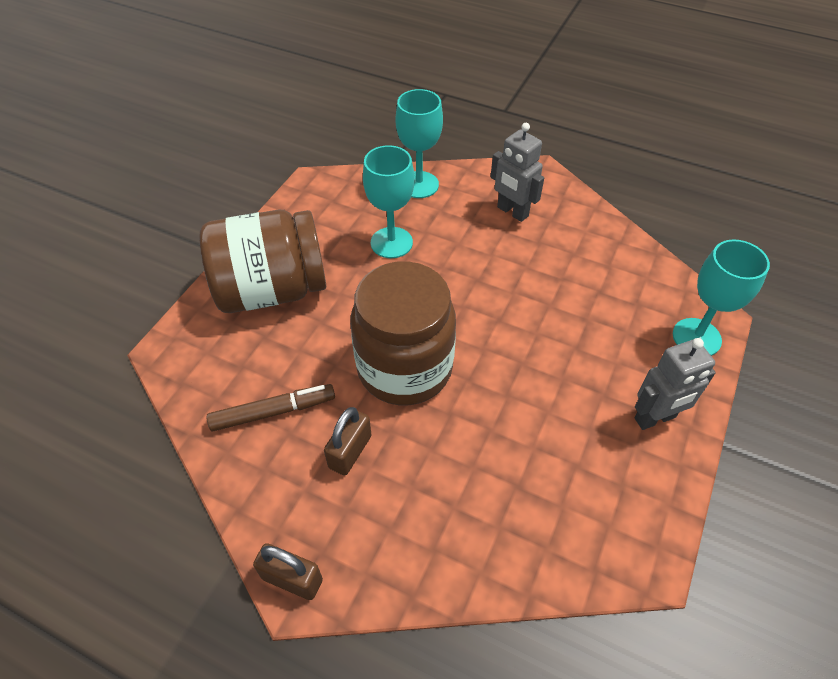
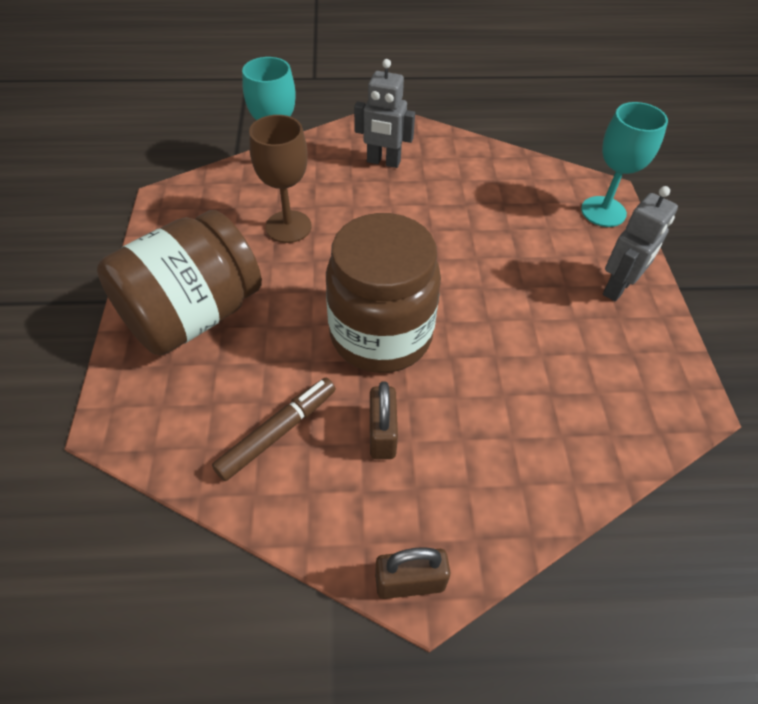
camera: 30 degrees left, 0 degrees up
(391, 243) = (288, 227): turquoise goblet -> brown goblet

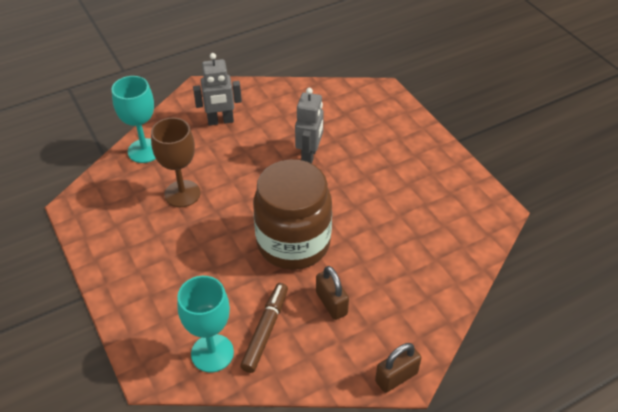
camera: 25 degrees left, 5 degrees down
(193, 315) = (156, 281): brown jar -> none
(603, 211) = (388, 106): turquoise goblet -> turquoise goblet (212, 353)
(618, 288) = (423, 155): grey robot -> grey robot (309, 156)

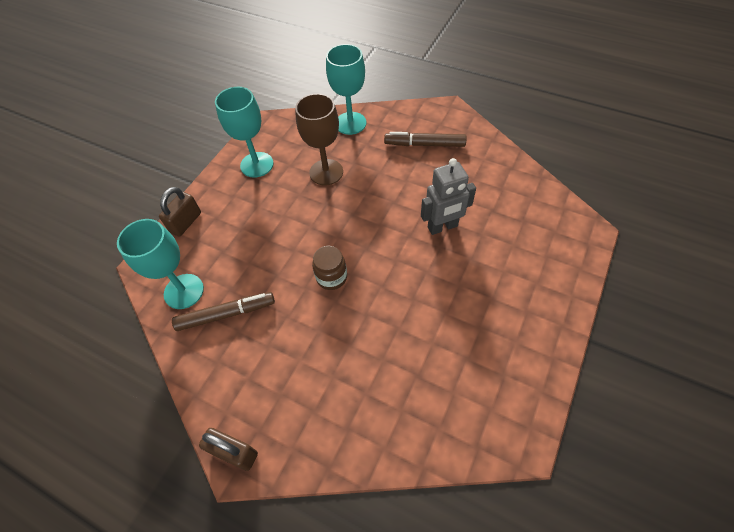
camera: 60 degrees right, 10 degrees up
(119, 236) = (257, 165): none -> turquoise goblet
(220, 121) = (424, 144): grey robot -> brown marker
(293, 243) = (331, 277): brown jar -> brown jar, size x0.41
(331, 303) = (285, 347): brown padlock -> brown padlock (186, 222)

